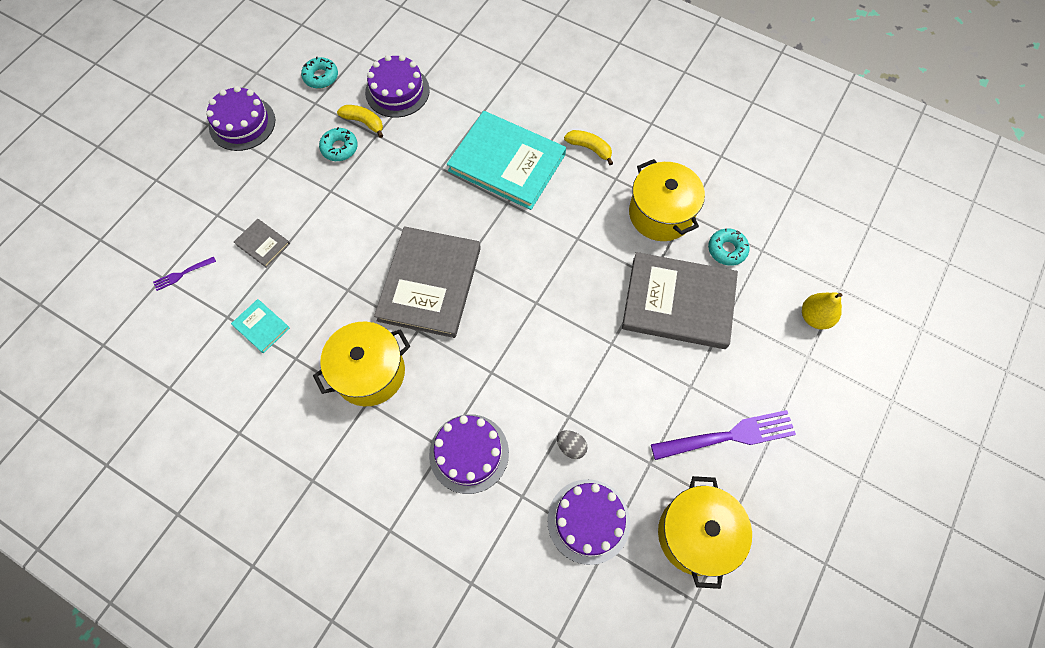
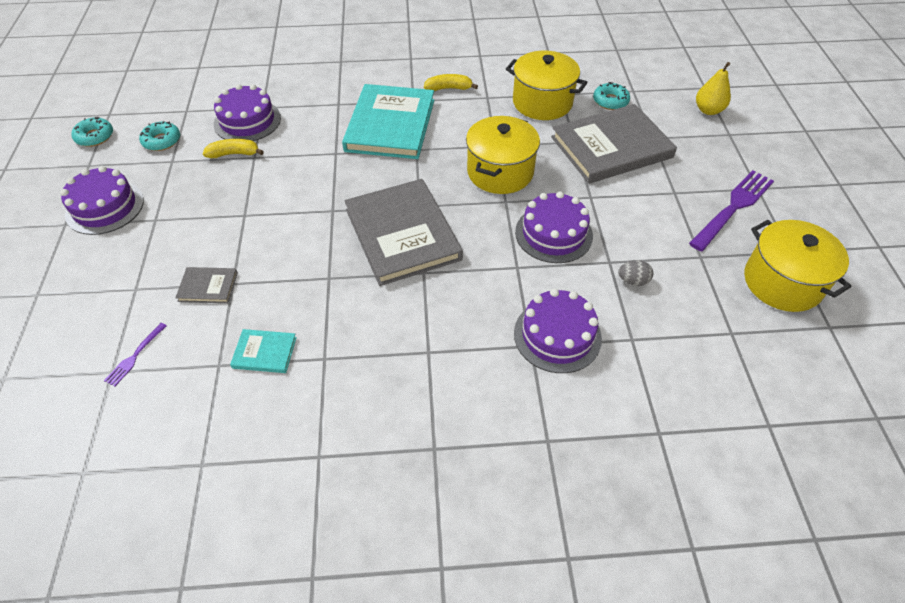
camera: 35 degrees left, 15 degrees down
(339, 148) = (226, 181): turquoise donut -> turquoise donut (95, 137)
(369, 372) = (409, 328): yellow pot -> yellow pot (500, 172)
(507, 163) = (390, 125): turquoise book -> turquoise book turned 75 degrees counterclockwise
(588, 521) = (700, 323): purple cake -> purple cake (553, 234)

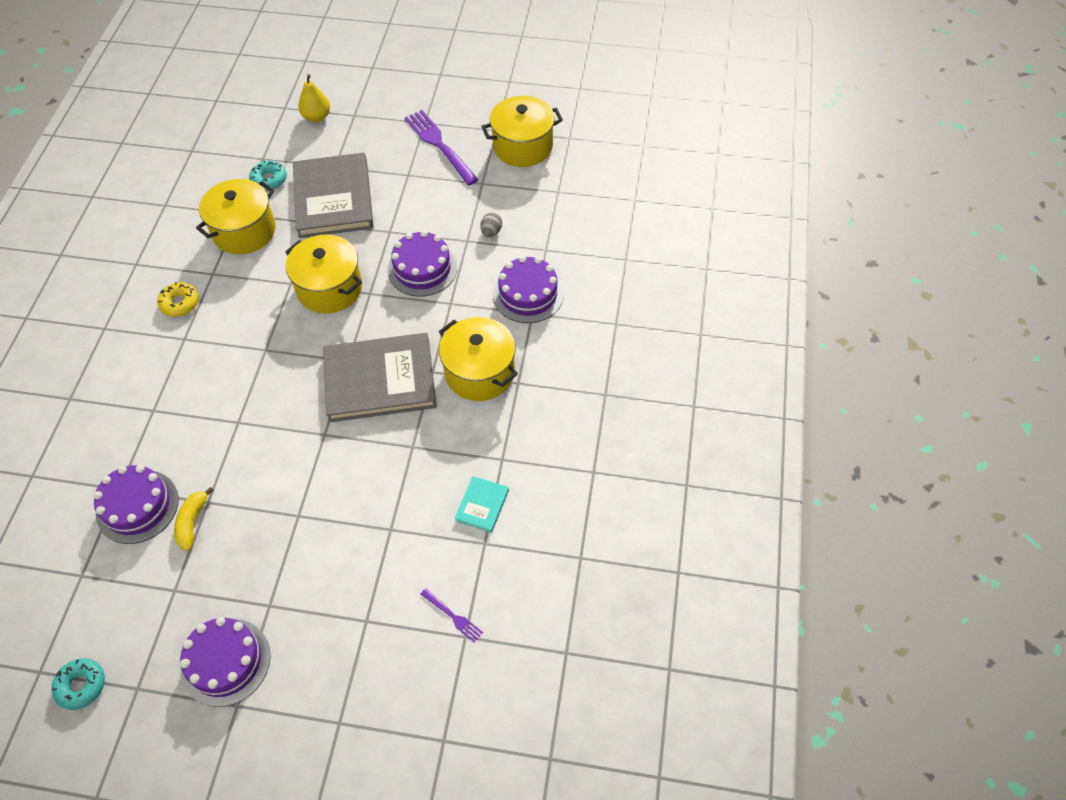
camera: 75 degrees left, 5 degrees up
(162, 141) = (130, 603): turquoise donut -> none
(208, 287) = (387, 552): grey book -> none
(390, 125) = (216, 366): turquoise book -> none
(433, 313) = (479, 372): none -> yellow pot
(449, 88) = (180, 303): yellow banana -> yellow donut

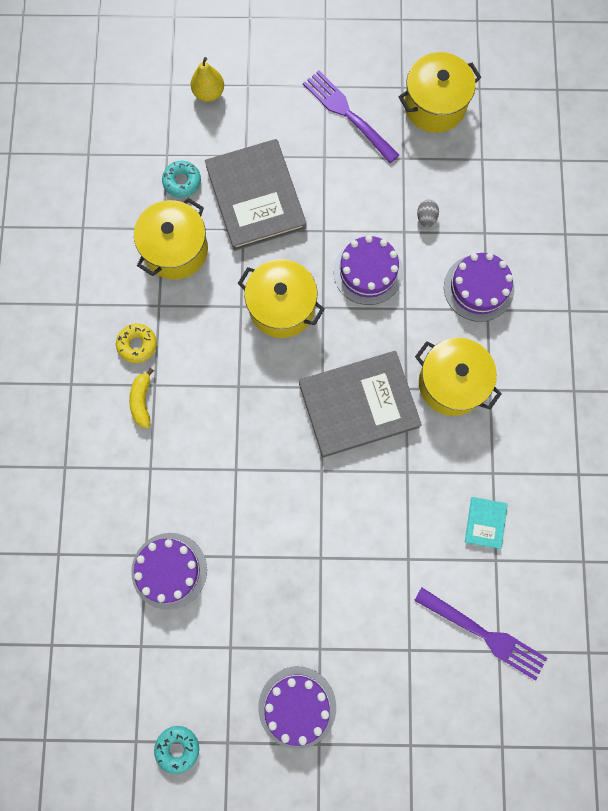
camera: 10 degrees left, 20 degrees up
(192, 522) = (225, 579): yellow banana -> yellow banana (142, 401)
(453, 616) = (484, 634): purple fork -> purple fork, size x2.11

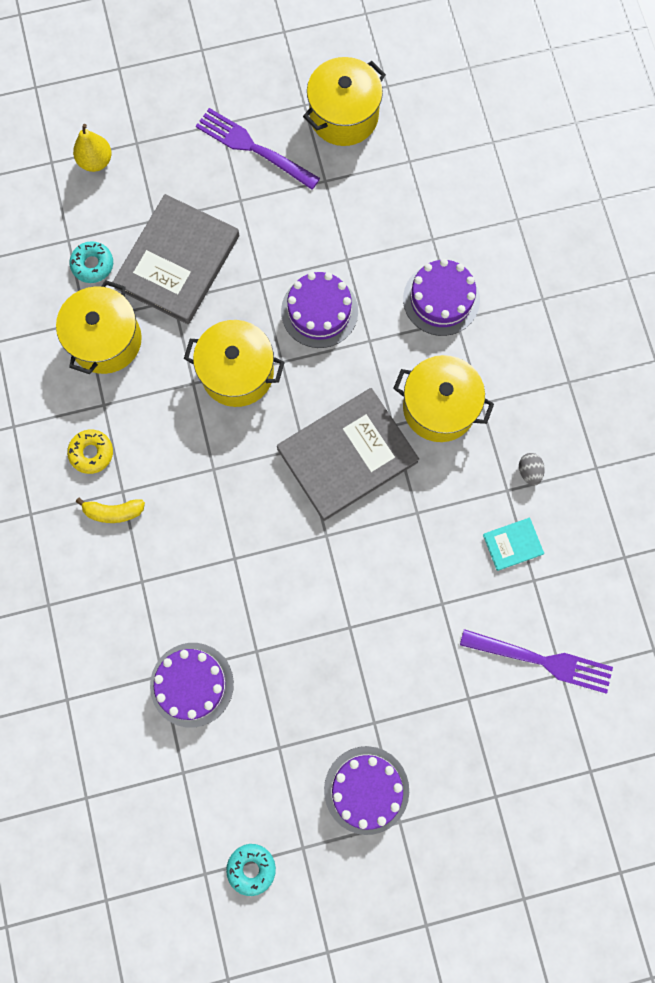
camera: 15 degrees left, 0 degrees up
(142, 401) = (113, 512): yellow banana -> yellow banana turned 75 degrees counterclockwise
(255, 197) = (177, 262): grey book -> grey book turned 60 degrees clockwise
(426, 218) = (366, 238): grey egg -> grey egg (529, 471)
(485, 523) = (512, 544): turquoise book -> turquoise book turned 75 degrees clockwise

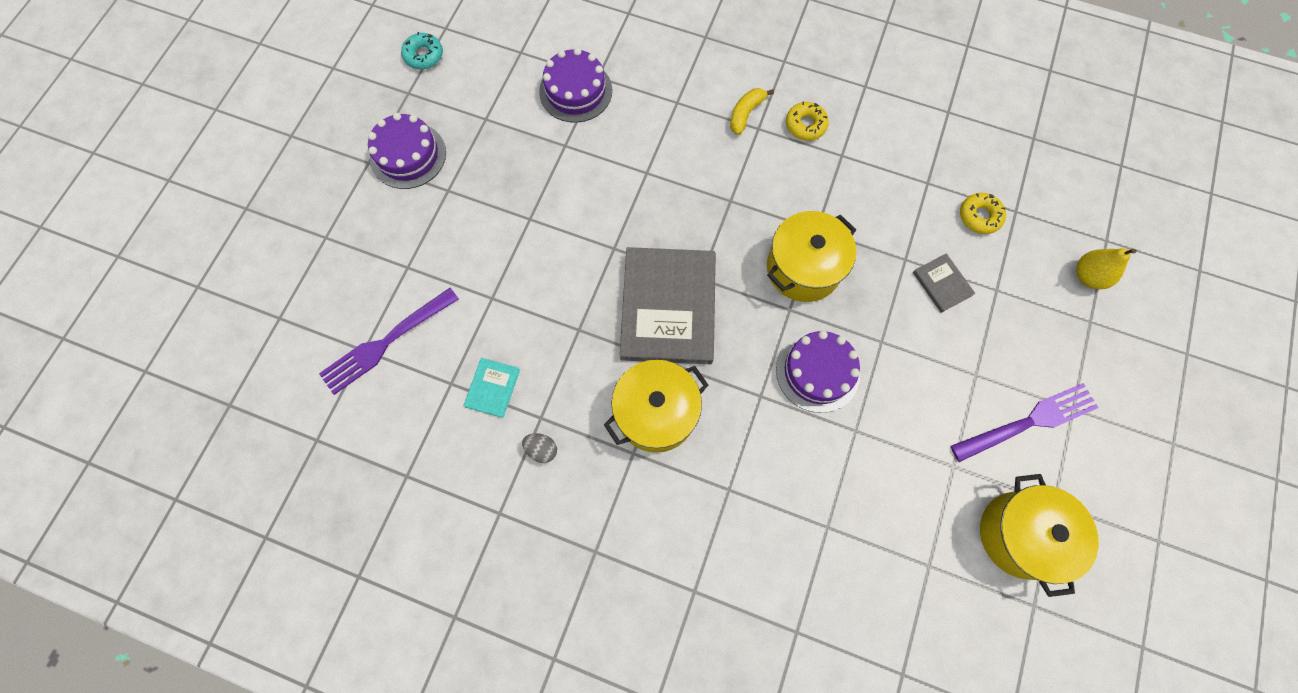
camera: 125 degrees right, 5 degrees down
(92, 265) = (979, 216): turquoise donut -> yellow donut
(106, 340) = (899, 187): yellow pot -> none
(177, 262) = (942, 284): grey book -> grey book, size x0.44
(441, 299) = (758, 490): purple cake -> none

